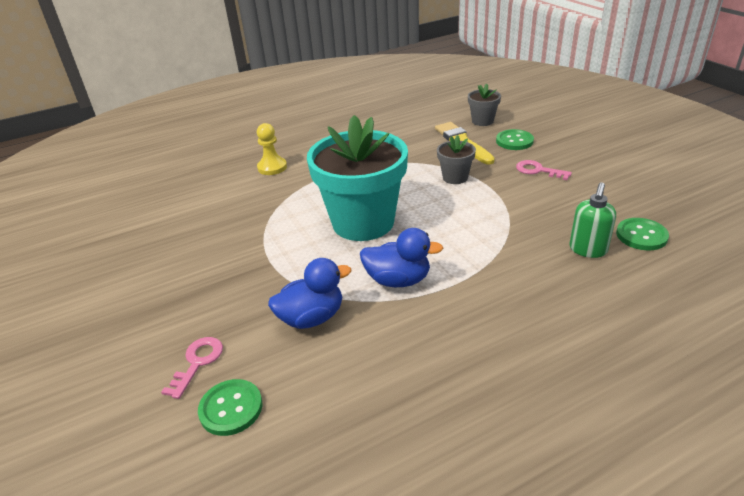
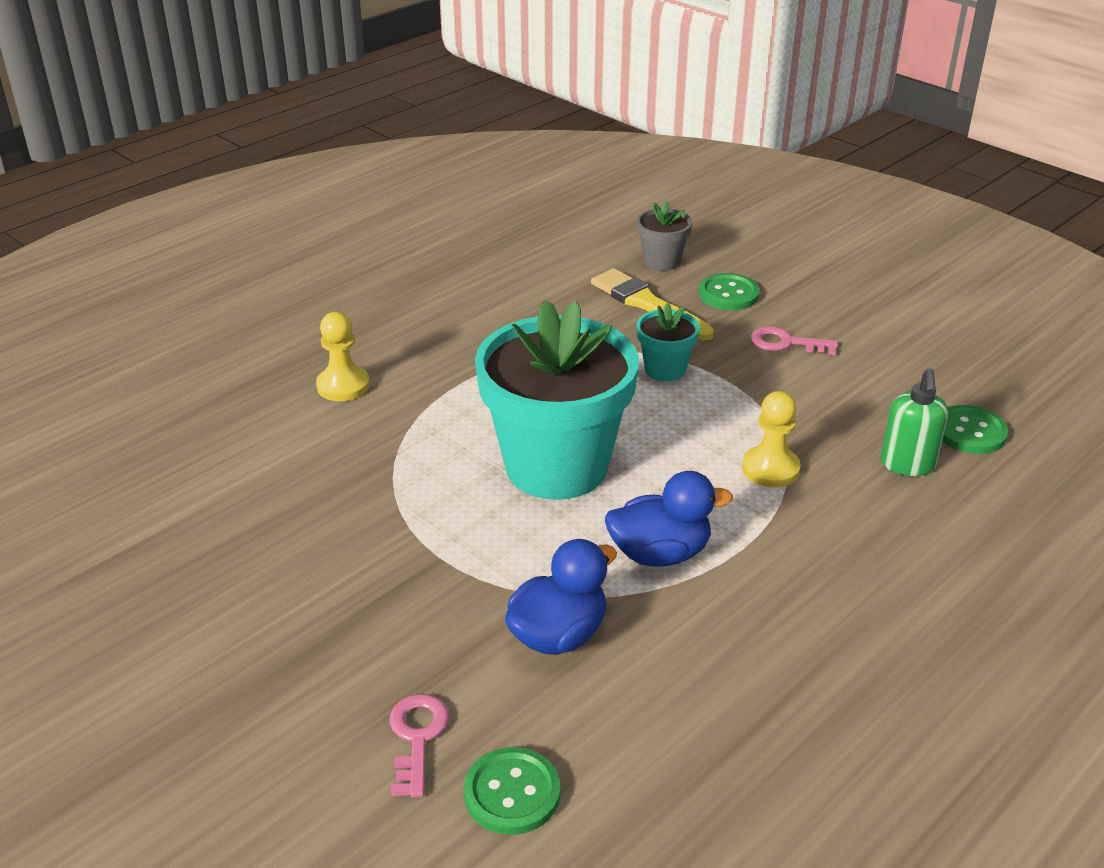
camera: 20 degrees left, 0 degrees up
(455, 177) = (665, 369): grey flower pot -> turquoise flower pot
(493, 240) = (770, 469): none -> yellow pawn

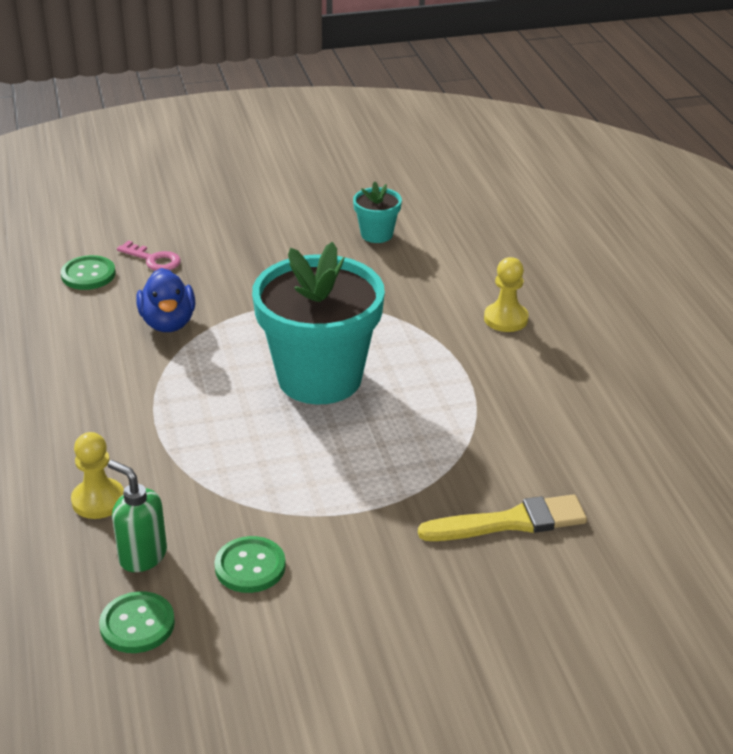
camera: 120 degrees right, 0 degrees up
(660, 553) = (188, 386): blue duck -> none
(662, 261) = (591, 572): grey flower pot -> none
(665, 369) = (393, 484): turquoise flower pot -> turquoise flower pot (376, 234)
(728, 294) = (489, 589): green button -> green button (250, 566)
(770, 469) = (215, 477): yellow pawn -> yellow pawn (98, 500)
(785, 343) = (370, 582): pink key -> none

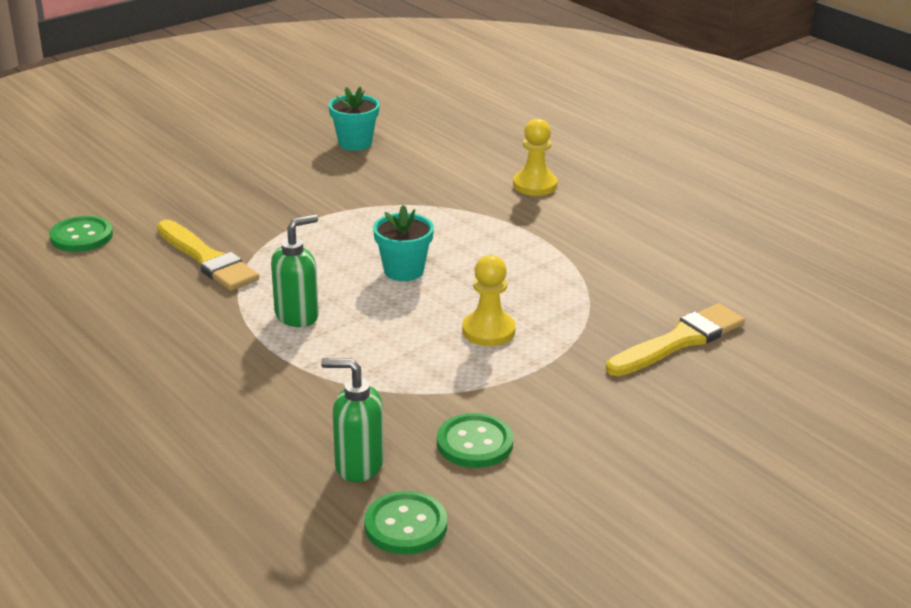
camera: 25 degrees left, 5 degrees down
(98, 500) = (268, 430): yellow pawn -> yellow pawn (488, 331)
(154, 259) = (143, 209): pink key -> none
(168, 323) = (207, 259): blue duck -> yellow brush
(199, 398) = (297, 316): none -> green soap dispenser
(319, 378) = (403, 271): turquoise flower pot -> turquoise flower pot, size x0.44

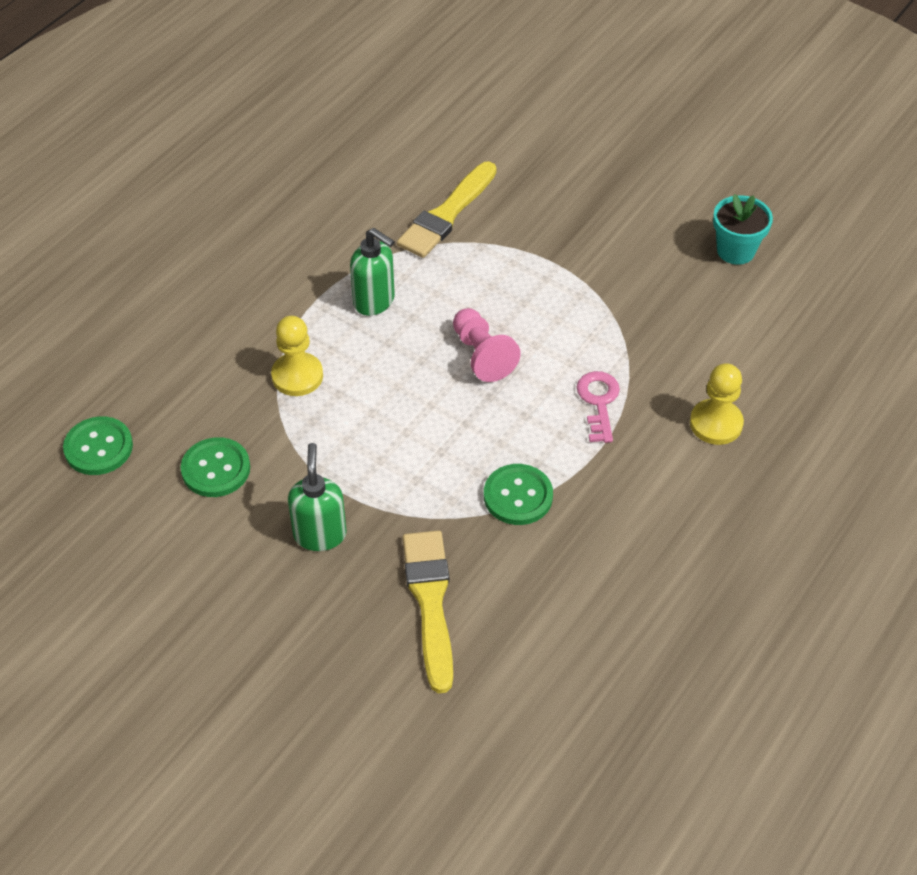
camera: 75 degrees right, 20 degrees up
(81, 236) = (452, 123): green button -> green button (518, 496)
(358, 465) = (168, 399): green soap dispenser -> green soap dispenser (320, 534)
(403, 271) = (482, 355): turquoise flower pot -> pink pawn
(488, 227) = (598, 402): none -> pink key
(488, 331) = (396, 443): yellow pawn -> yellow pawn (297, 376)
(679, 341) = (430, 602): yellow brush -> yellow brush turned 135 degrees counterclockwise

